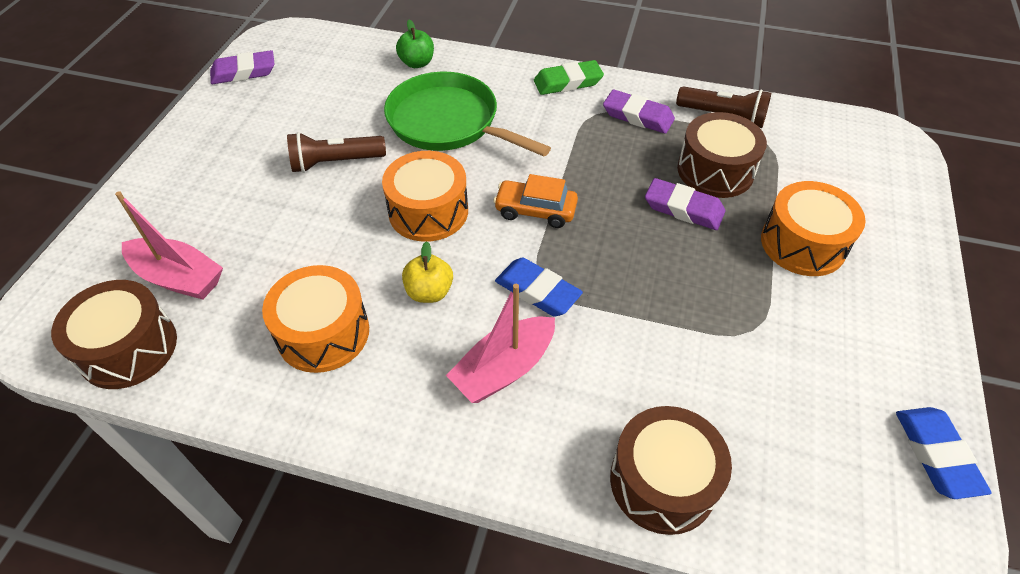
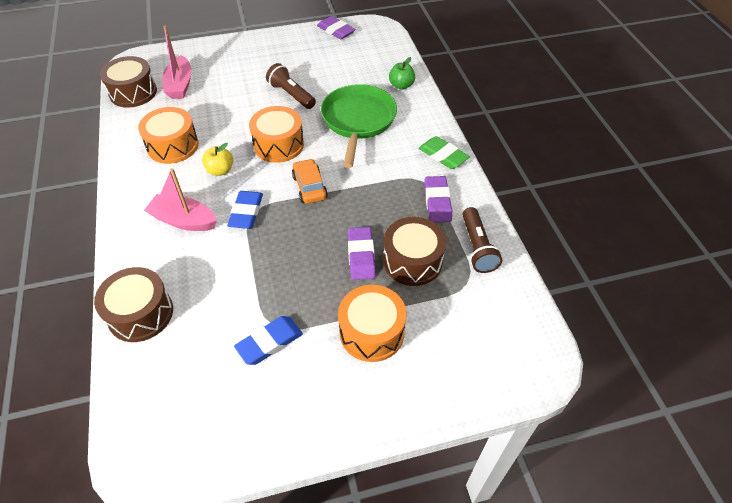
camera: 60 degrees right, 0 degrees up
(936, 454) = (219, 455): blue eraser -> blue eraser (269, 342)

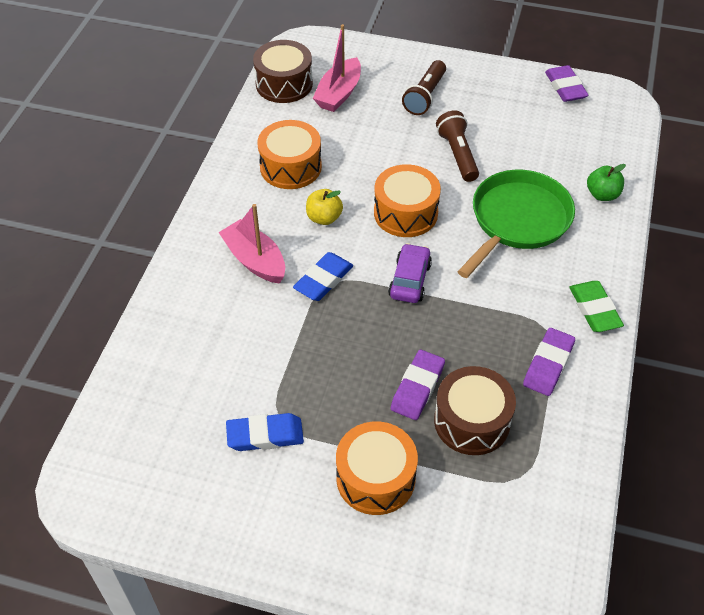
camera: 30 degrees right, 0 degrees up
(140, 314) = (160, 343): brown drum -> none
(309, 187) = (409, 280): orange car -> purple car
(477, 247) = (559, 442): brown flashlight -> brown flashlight (425, 96)

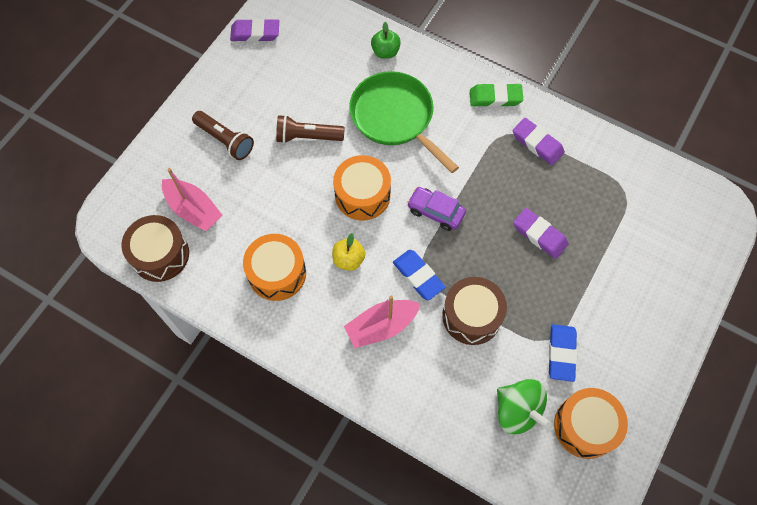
camera: 75 degrees left, 15 degrees up
(184, 401) = (517, 411): none -> green spinning top
(375, 478) = (611, 284): orange drum -> orange drum (585, 426)
(472, 421) = (575, 207): brown drum -> brown drum (472, 316)

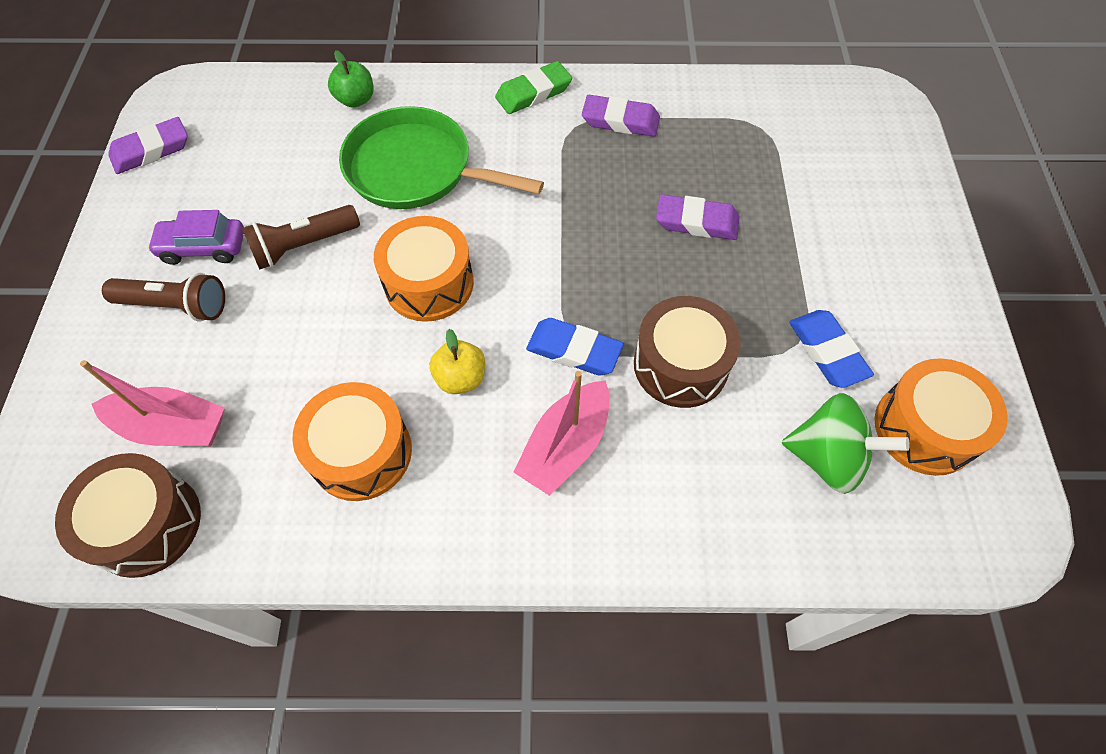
camera: 30 degrees left, 5 degrees down
(435, 212) = (544, 257): purple car -> purple car (203, 247)

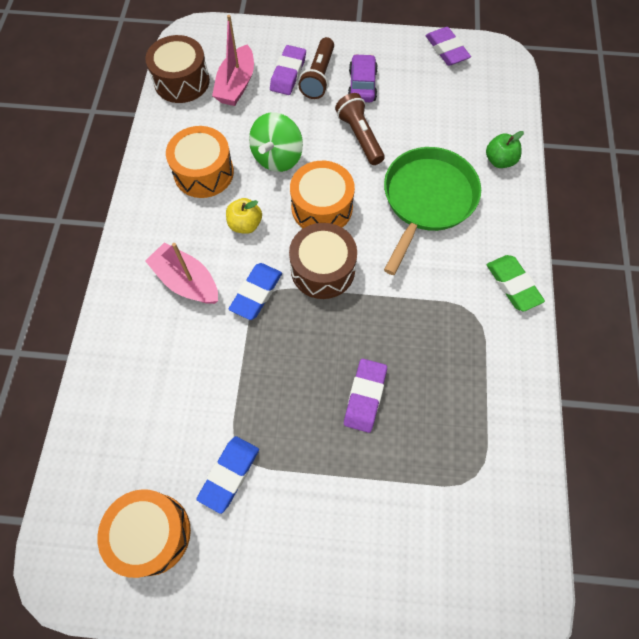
camera: 95 degrees right, 5 degrees up
(620, 121) = (481, 351): purple eraser -> purple eraser (288, 73)
(680, 365) = (234, 362): brown drum -> brown drum (322, 269)
(827, 351) = (229, 474): blue eraser -> blue eraser turned 45 degrees counterclockwise
(827, 458) = (144, 450): green spinning top -> green spinning top (277, 157)

